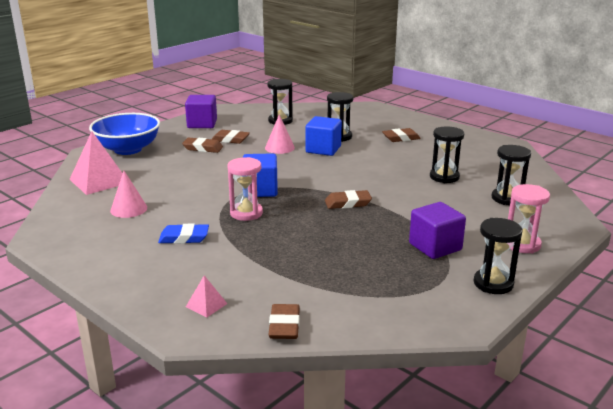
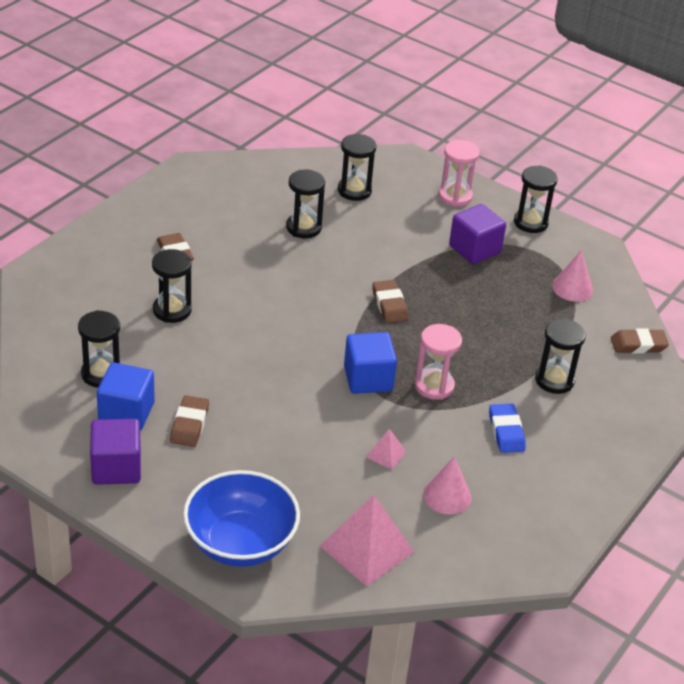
camera: 100 degrees left, 15 degrees up
(203, 148) = (228, 452): brown eraser -> none
(206, 305) = (626, 397): pink pyramid -> pink pyramid (386, 454)
(240, 267) = (554, 380): none -> black hourglass
(279, 147) = (219, 369): pink cone -> pink cone (572, 288)
(323, 149) = (223, 325): blue cube -> blue cube (126, 413)

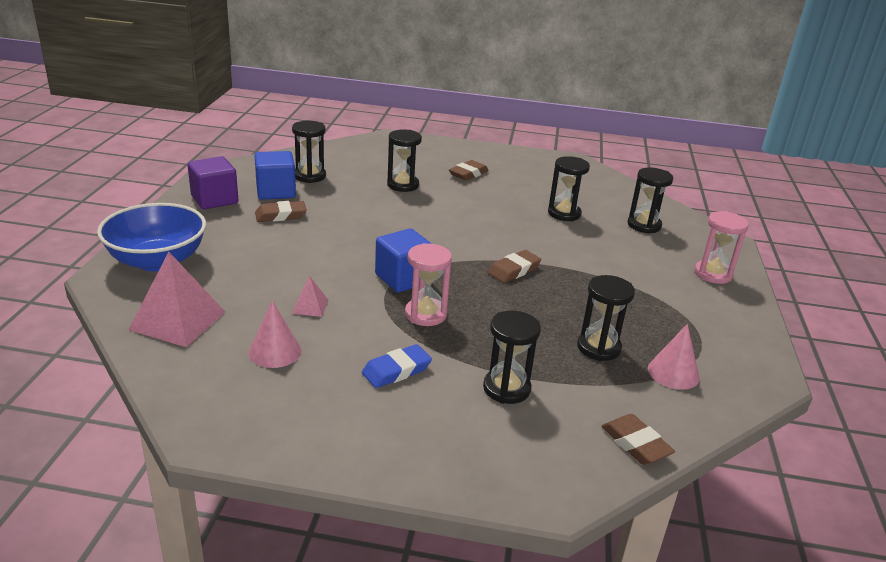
camera: 65 degrees right, 10 degrees down
(474, 249) = (651, 299): purple cube -> none
(530, 222) = (740, 325): black hourglass -> black hourglass (598, 348)

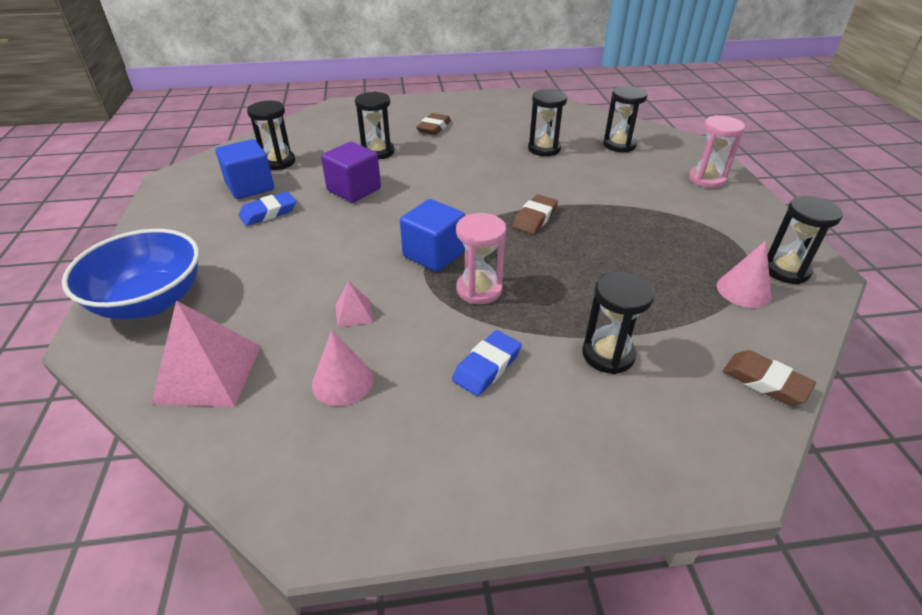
camera: 15 degrees left, 10 degrees up
(214, 199) = (186, 210): purple cube -> purple cube (354, 190)
(280, 215) = (268, 212): brown eraser -> blue eraser
(598, 348) = (662, 282): black hourglass -> black hourglass (785, 270)

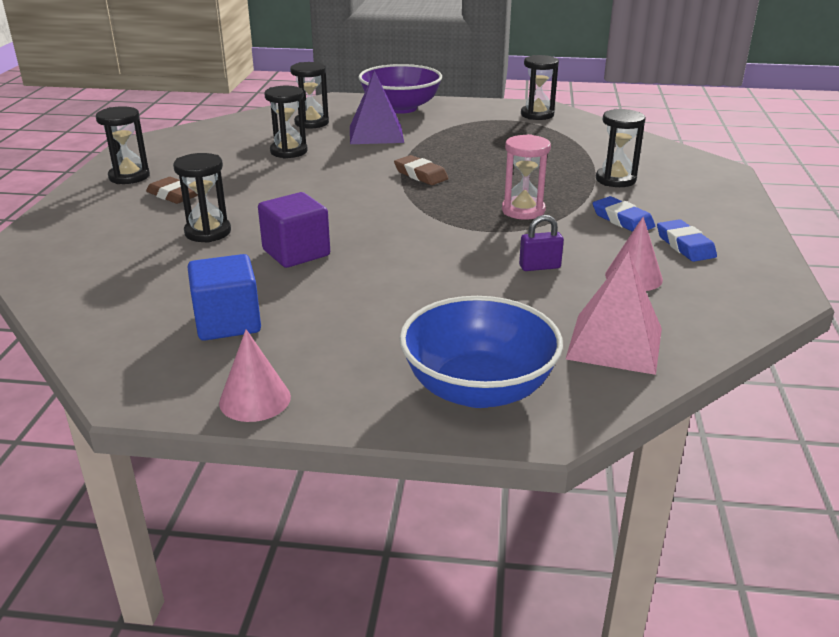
camera: 75 degrees left, 10 degrees down
(268, 212) = (312, 309): blue eraser -> blue eraser (685, 245)
(278, 162) = (168, 300): black hourglass -> black hourglass (129, 177)
(353, 313) = (539, 267): pink pyramid -> purple padlock
(434, 254) = (458, 223): blue cube -> none
(620, 179) = (376, 134): none -> purple pyramid
(706, 179) = (400, 108): pink hourglass -> purple bowl
(743, 290) = (555, 130): pink cone -> pink cone (255, 399)
(765, 381) = (647, 145): brown eraser -> none

